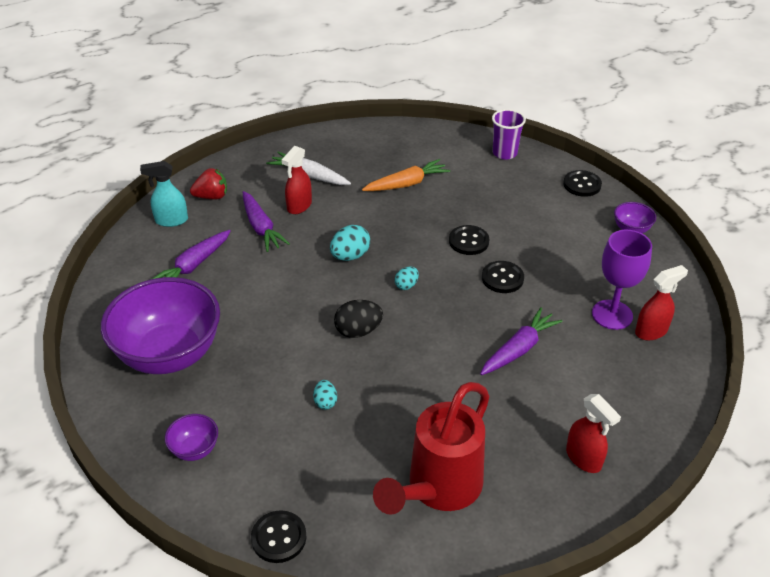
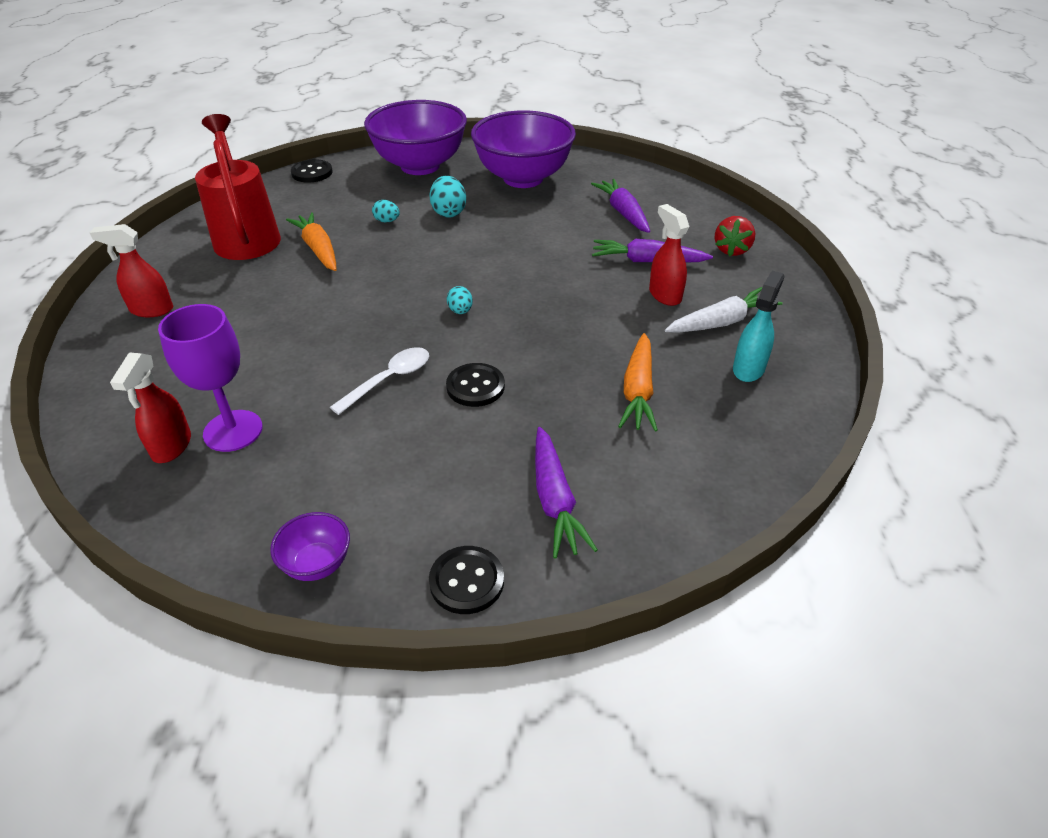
camera: 125 degrees right, 0 degrees up
(171, 220) = (707, 219): turquoise spray bottle -> turquoise spray bottle (748, 369)
(195, 449) = (420, 166): purple bowl -> purple bowl, size x2.39
(350, 256) = (544, 295): turquoise egg -> turquoise egg (448, 212)
(358, 331) = (438, 262): black egg -> none
(409, 417) = (318, 249): none -> orange carrot
(502, 278) = (389, 379): black button -> white spoon
(504, 153) = (631, 536): purple cup -> none
(519, 349) = (292, 338): purple carrot -> purple carrot (555, 500)

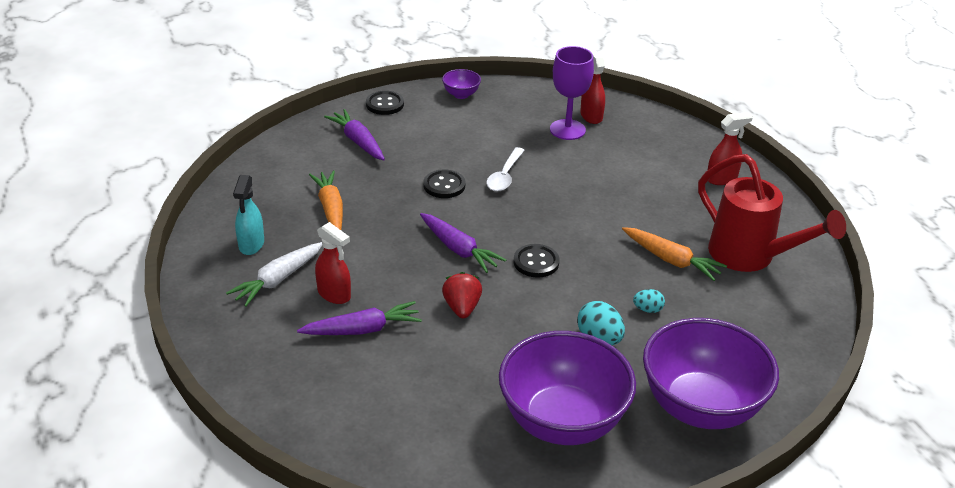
camera: 155 degrees right, 5 degrees down
(312, 173) = (803, 356): black button -> black button (536, 262)
(460, 311) = (497, 235): turquoise egg -> none
(623, 213) = (414, 394): purple carrot -> purple carrot (459, 249)
(731, 250) = (279, 369): red strawberry -> red strawberry (462, 308)

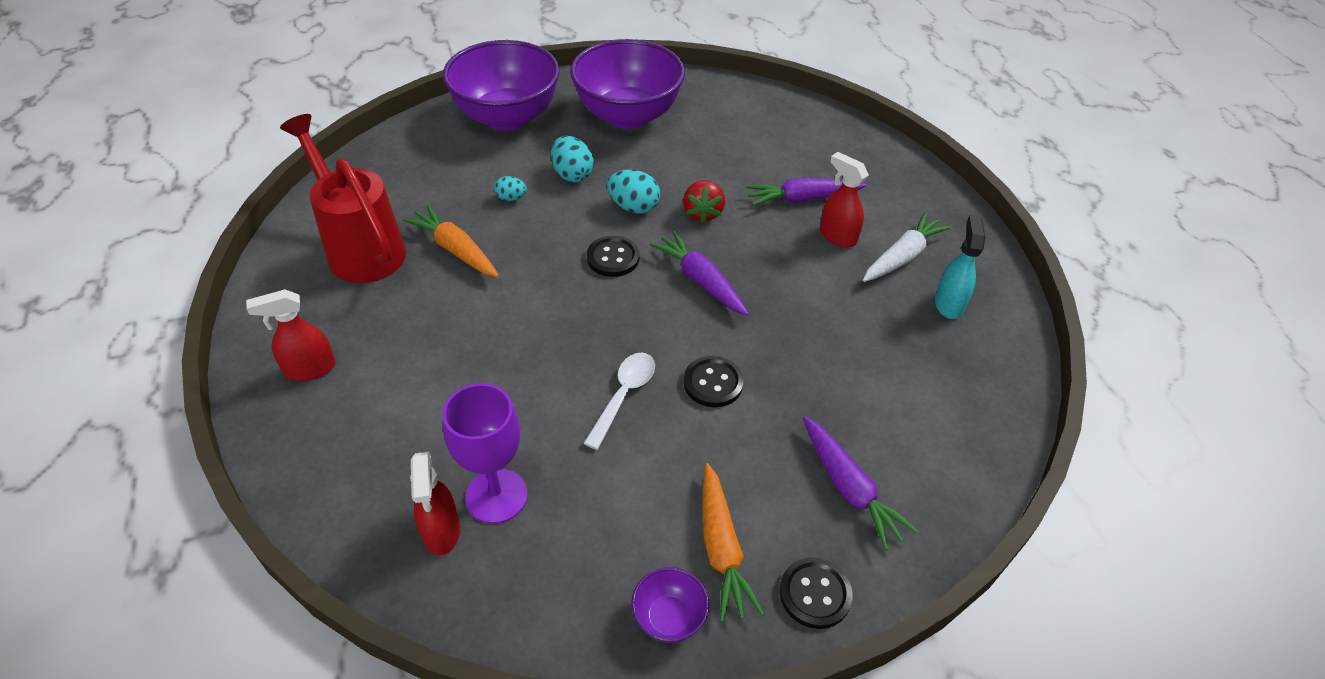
camera: 175 degrees left, 10 degrees up
(330, 209) = (865, 351): orange carrot -> orange carrot (721, 548)
(529, 309) = (633, 207): none -> turquoise egg

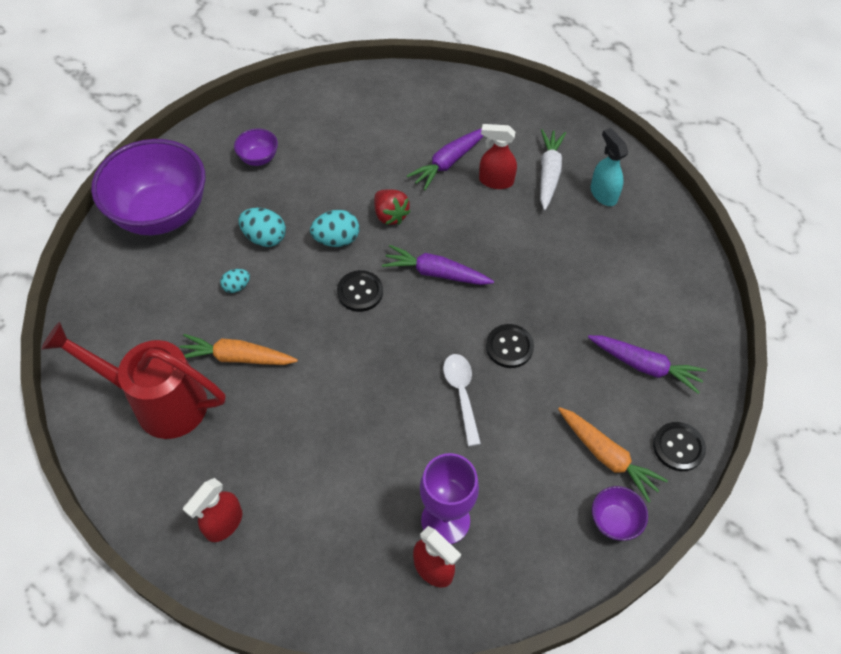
camera: 35 degrees left, 10 degrees up
(627, 116) = (258, 158): purple bowl -> purple bowl, size x0.42

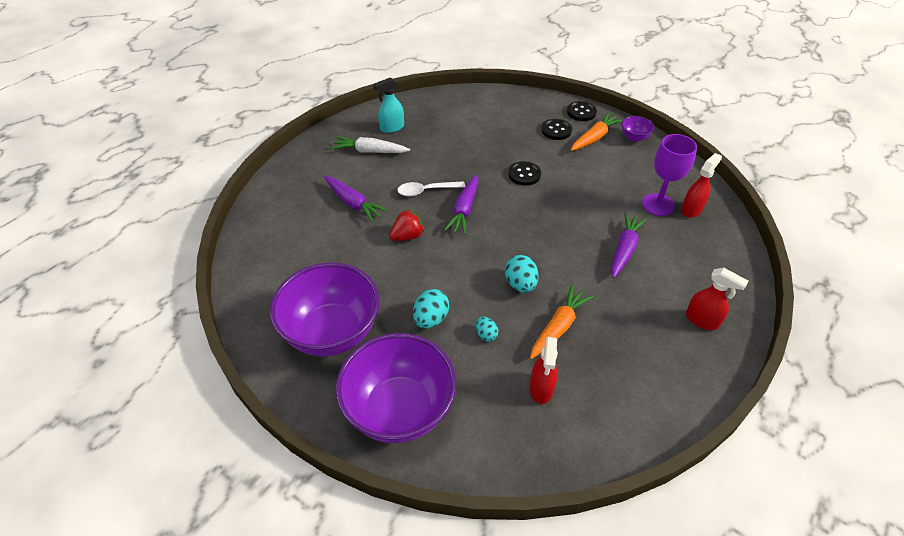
camera: 90 degrees left, 10 degrees down
(158, 402) = (612, 379): red watering can -> none
(237, 357) = (558, 327): orange carrot -> orange carrot turned 150 degrees counterclockwise
(258, 158) = (332, 332): purple bowl -> purple bowl, size x2.39
(336, 240) = (433, 269): turquoise egg -> turquoise egg (520, 284)
(360, 292) = (485, 252): black button -> black button (556, 130)
(461, 394) = (565, 197): white spoon -> white spoon (426, 191)
(495, 181) = (375, 178): red spray bottle -> red spray bottle (541, 389)
(645, 366) = (529, 120): purple carrot -> purple carrot (624, 249)

